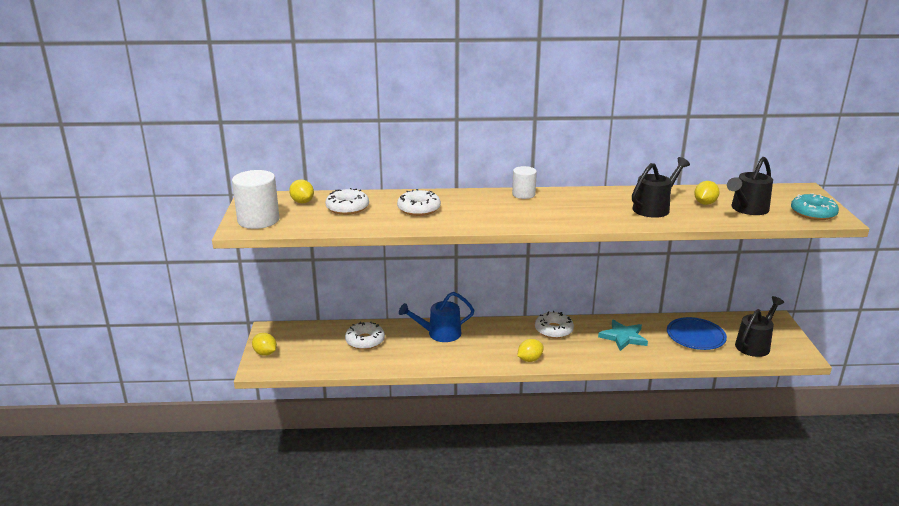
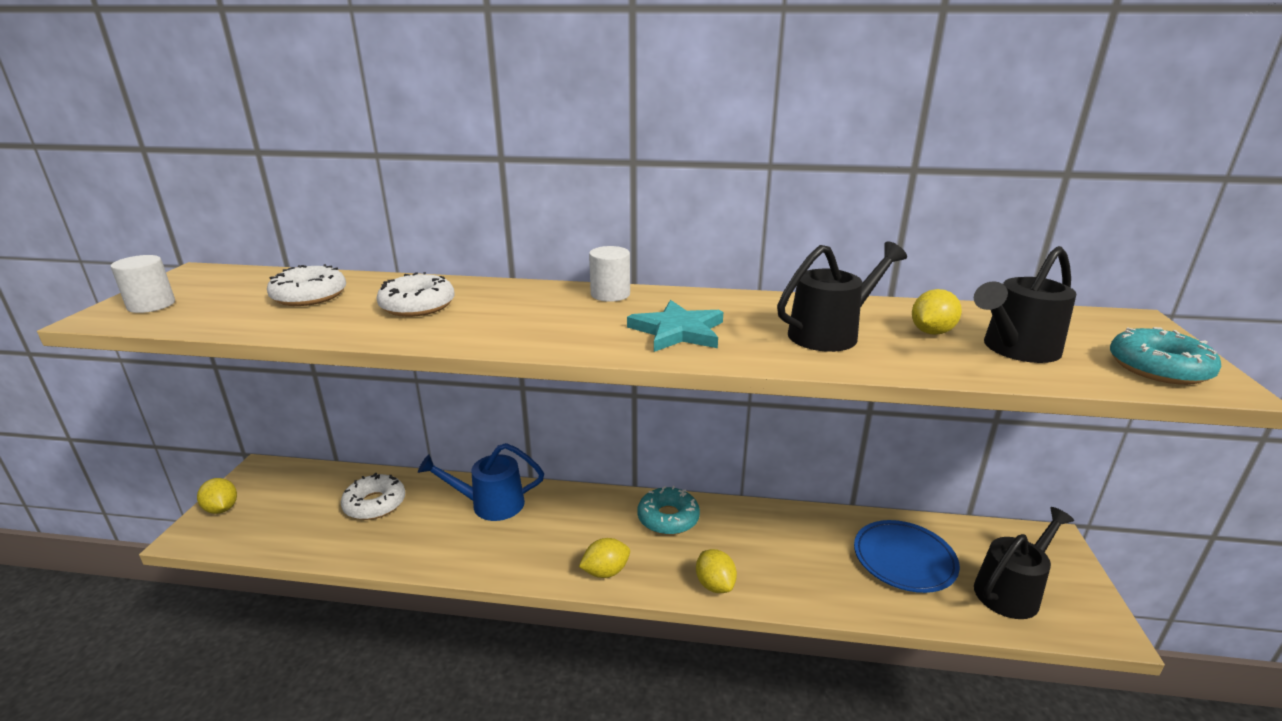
camera: 10 degrees right, 0 degrees up
(258, 220) = (151, 305): white cylinder -> white cylinder, size x0.60
(302, 202) = (255, 282): yellow lemon -> yellow lemon (715, 585)
(553, 330) = (668, 518): white donut -> turquoise donut
(623, 337) = (778, 546): turquoise star -> turquoise star (678, 331)

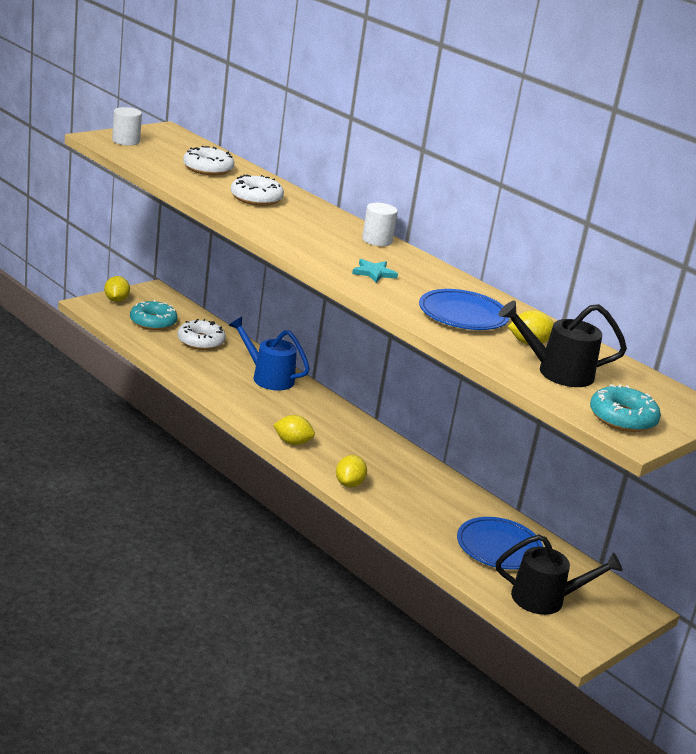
camera: 35 degrees right, 0 degrees up
(668, 518) = (371, 444): turquoise donut -> turquoise donut (153, 322)
(678, 331) = (374, 273): turquoise star -> turquoise star, size x0.62
(831, 333) = (463, 315): black watering can -> blue plate

